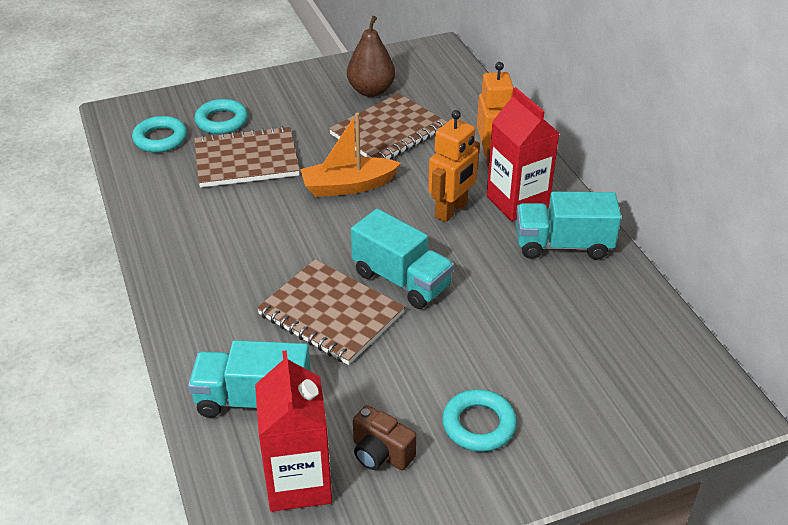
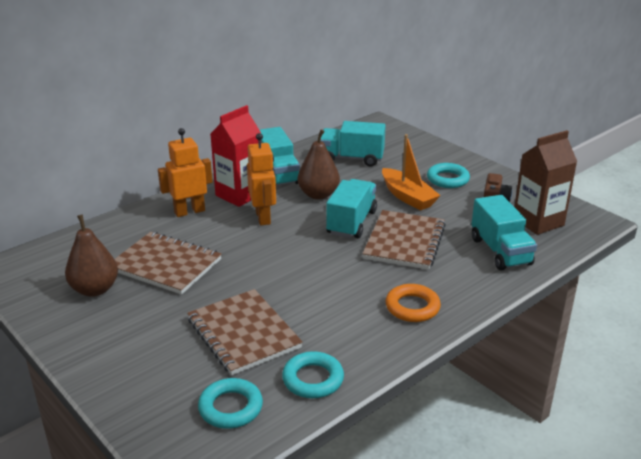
camera: 110 degrees left, 10 degrees down
(203, 278) = (412, 307): none -> orange ring
(221, 121) = (180, 372): turquoise ring -> turquoise ring (313, 379)
(298, 482) = (538, 222): red carton -> brown carton
(348, 186) = (256, 267): orange boat -> orange boat (407, 197)
(451, 210) = (263, 217): orange robot -> orange robot turned 60 degrees clockwise
(488, 269) = (318, 195): none -> brown pear
(590, 332) = (351, 158): none -> turquoise truck

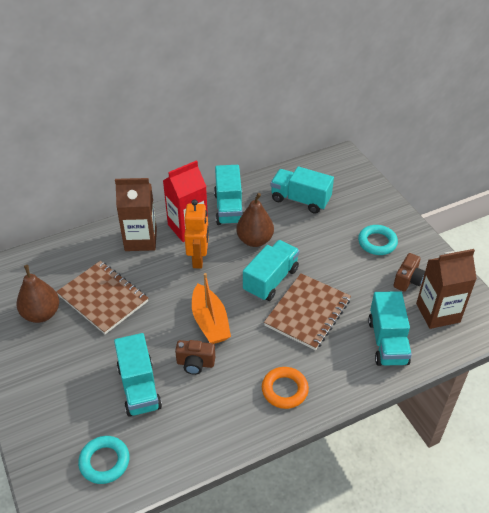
camera: 15 degrees right, 15 degrees up
(189, 211) = (140, 240): orange robot -> brown carton
(243, 333) = (139, 387): brown notebook -> turquoise truck
(300, 302) = (195, 363): none -> brown camera
(313, 379) = (176, 448): turquoise ring -> none
(407, 197) = (332, 258): orange boat -> orange boat (210, 322)

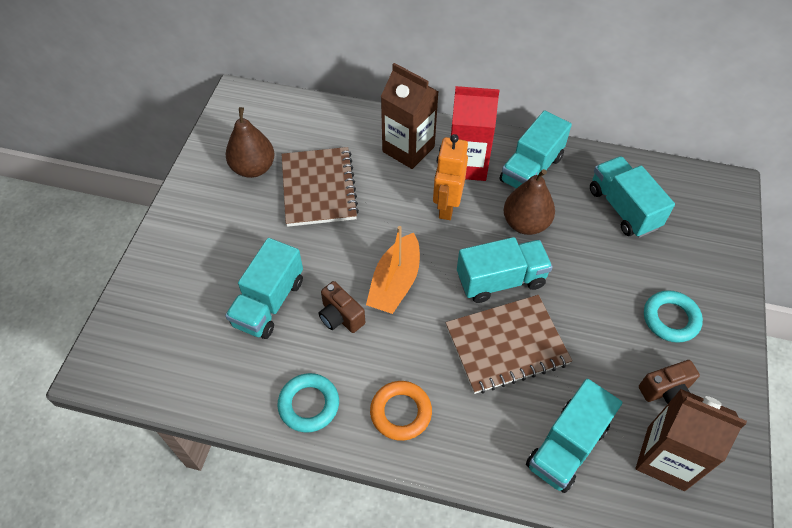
camera: 40 degrees right, 10 degrees up
(104, 462) = (175, 353): turquoise ring -> turquoise ring (309, 404)
(198, 259) = (446, 206): orange robot -> orange robot turned 150 degrees clockwise

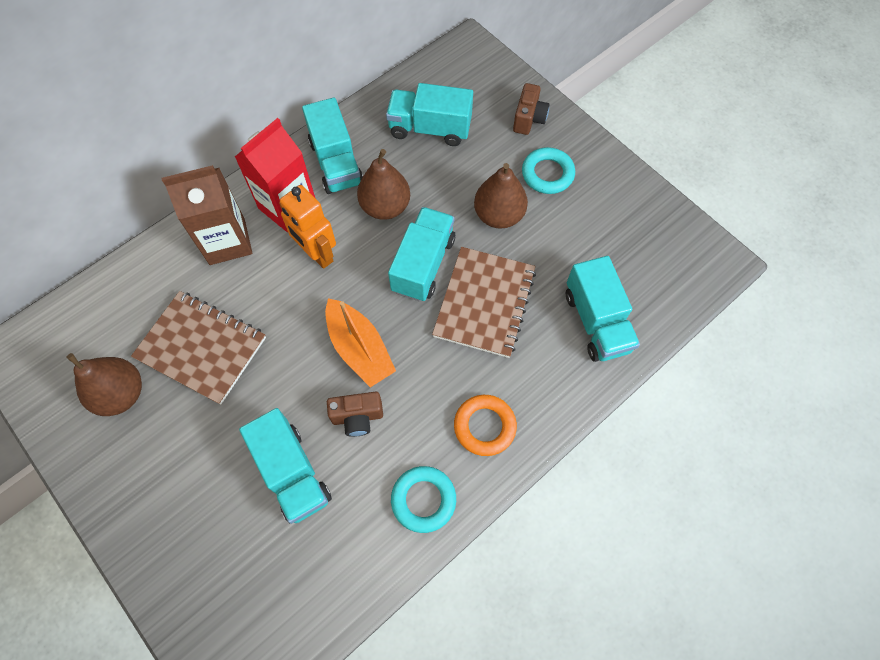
camera: 55 degrees left, 10 degrees up
(594, 306) = (498, 215): none -> brown pear
(665, 391) = (600, 223): brown camera -> brown camera (529, 119)
(665, 458) = (648, 263): brown carton -> none

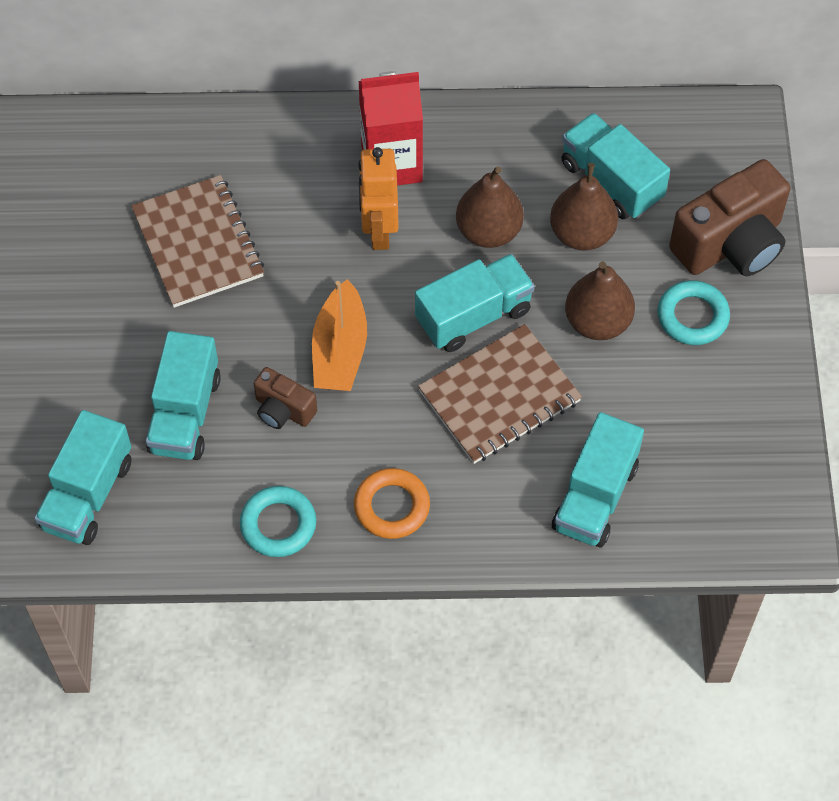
camera: 40 degrees right, 5 degrees down
(121, 394) = (97, 234): brown pear -> brown pear (582, 234)
(227, 242) = (304, 158): brown carton -> none
(336, 163) = (479, 151): turquoise truck -> turquoise truck (88, 494)
(529, 119) = (731, 244): brown camera -> brown camera, size x1.94

